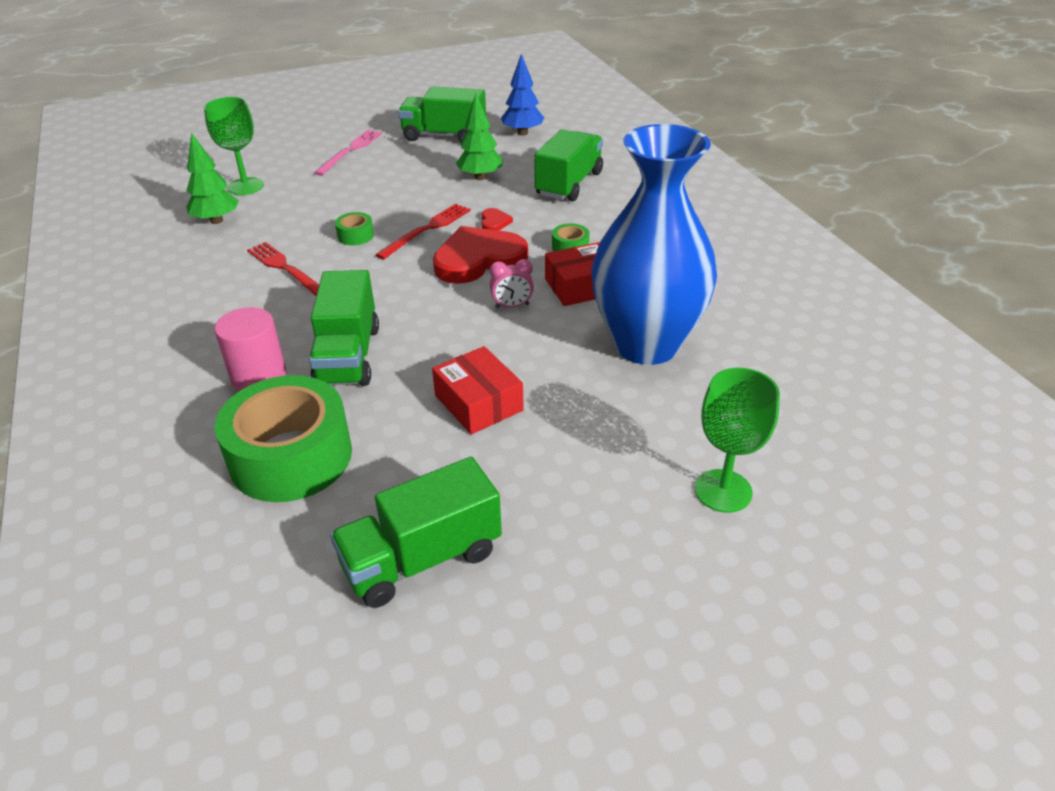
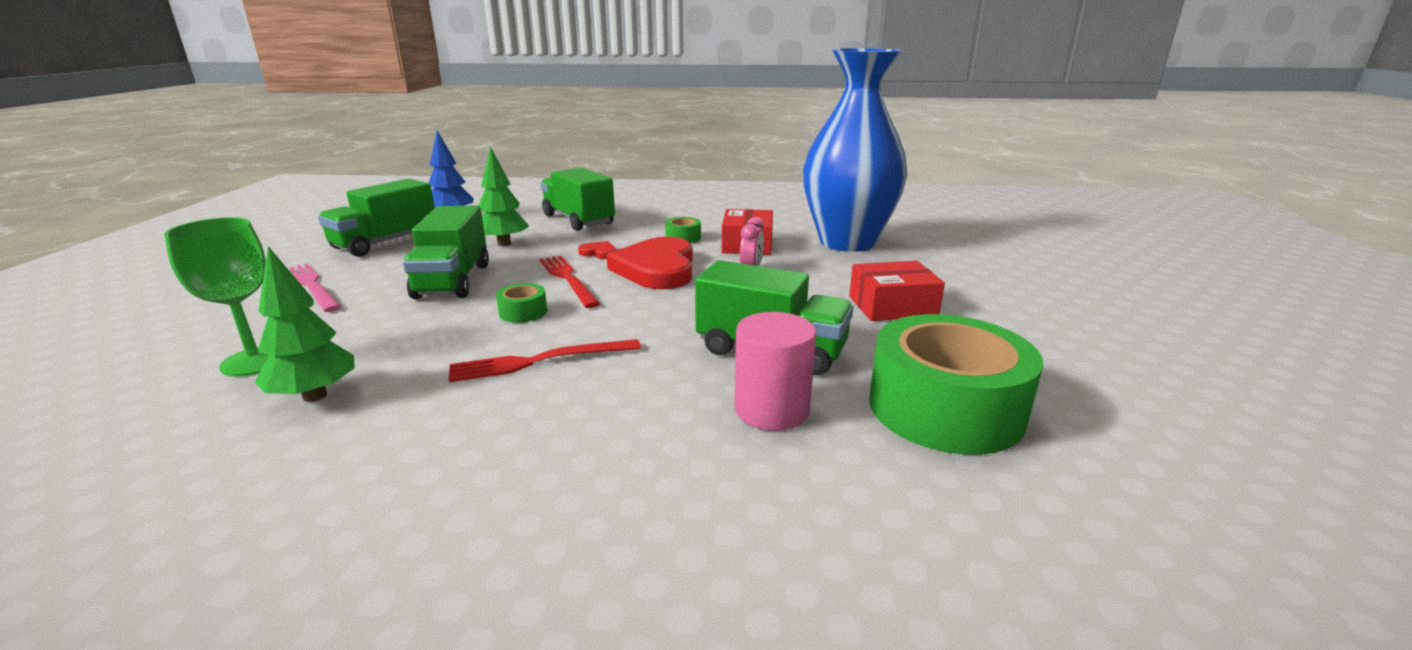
camera: 65 degrees left, 15 degrees down
(422, 558) = (1113, 363): green truck -> green truck (453, 281)
(723, 491) = (1029, 256): green goblet -> none

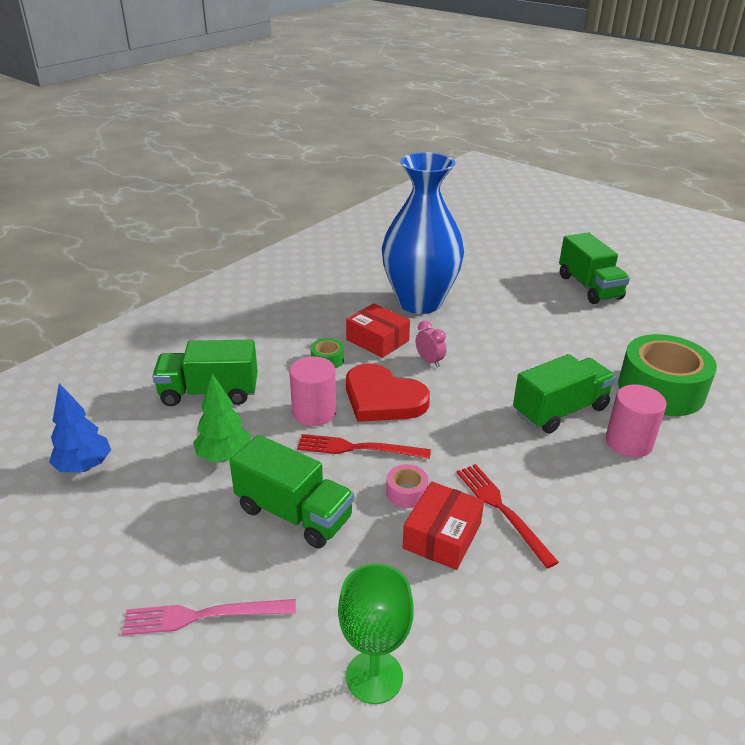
camera: 55 degrees left, 10 degrees up
(315, 396) = (474, 642): green tree -> none
(386, 242) = (115, 535): green truck -> green truck (589, 287)
(523, 312) = (406, 492): green tape -> pink tape
(539, 361) = (502, 510): red fork -> red fork turned 135 degrees clockwise
(599, 253) = (314, 412): red heart -> pink cylinder
(892, 306) = (536, 341): red box -> red box (442, 536)

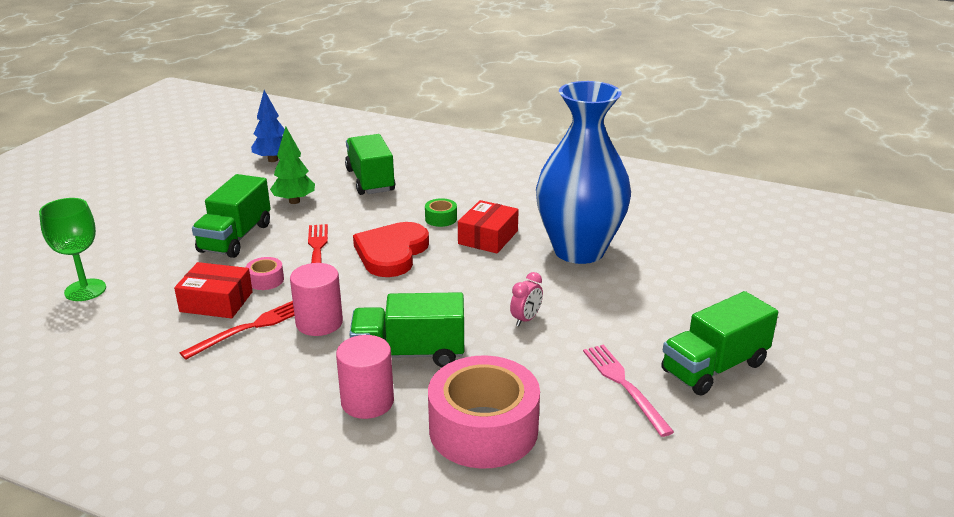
camera: 75 degrees right, 5 degrees down
(203, 616) = (141, 225): pink fork -> pink fork (624, 385)
(314, 412) = (360, 225): pink cylinder -> pink cylinder (319, 323)
(429, 361) = (465, 269): pink clock -> pink clock (526, 319)
(560, 411) = (409, 354): green truck -> green truck turned 135 degrees clockwise
(661, 389) = (483, 429): green tape -> pink tape

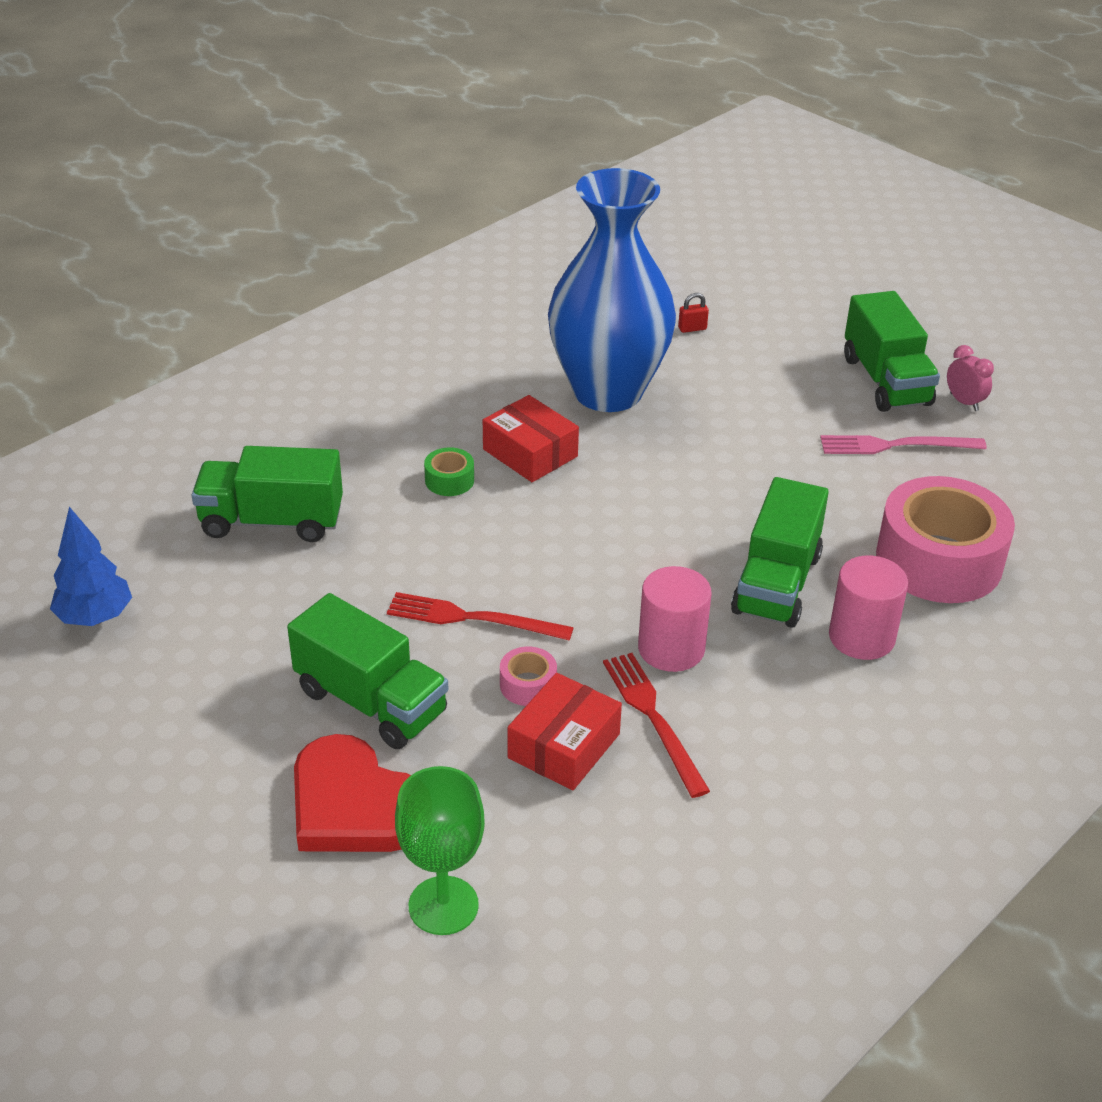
camera: 70 degrees left, 10 degrees up
(294, 201) = (285, 616): green tree -> none
(391, 253) = (521, 547): red heart -> red heart (355, 805)
(526, 319) = (743, 475): pink clock -> pink clock (964, 402)
(691, 268) = (692, 328): none -> red padlock

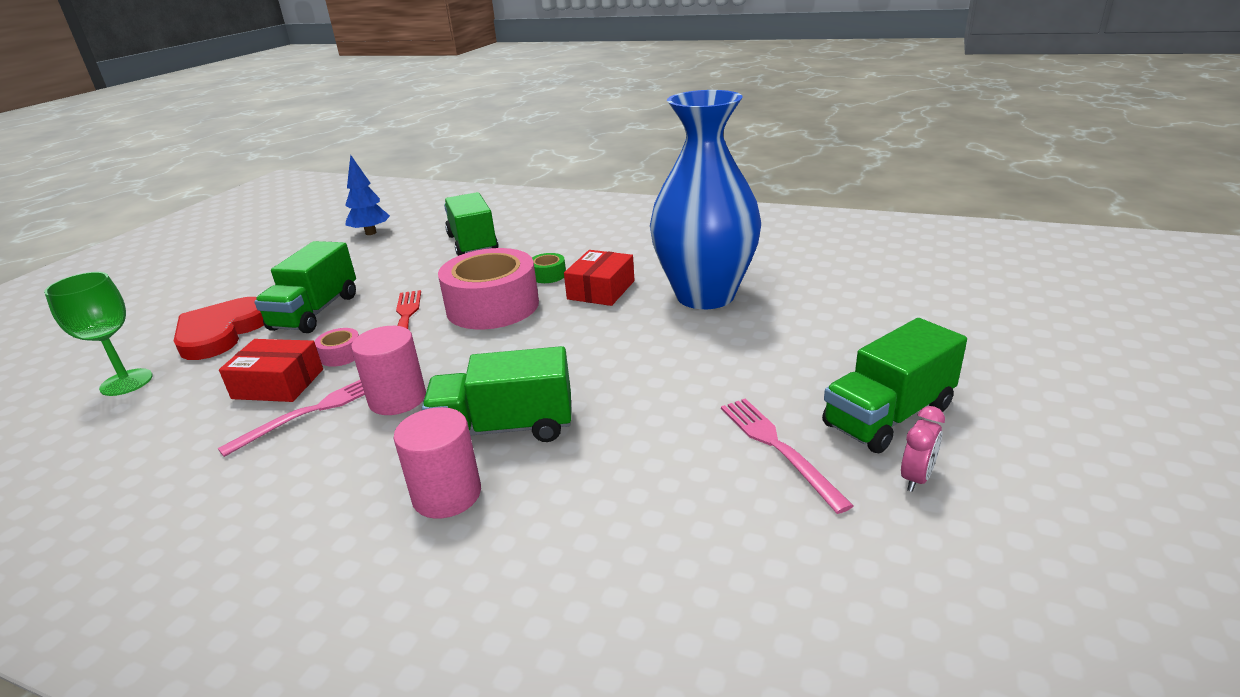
camera: 70 degrees right, 10 degrees down
(653, 718) = (312, 411): red fork -> pink fork
(692, 328) = (837, 304): red padlock -> none
(939, 560) = (598, 521): pink tape -> pink tape (492, 306)

